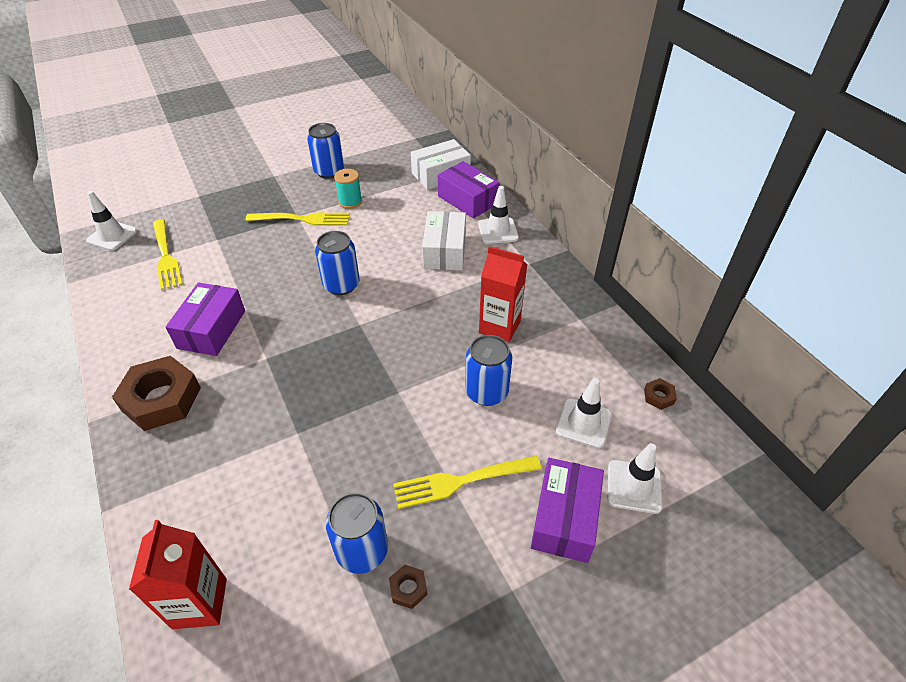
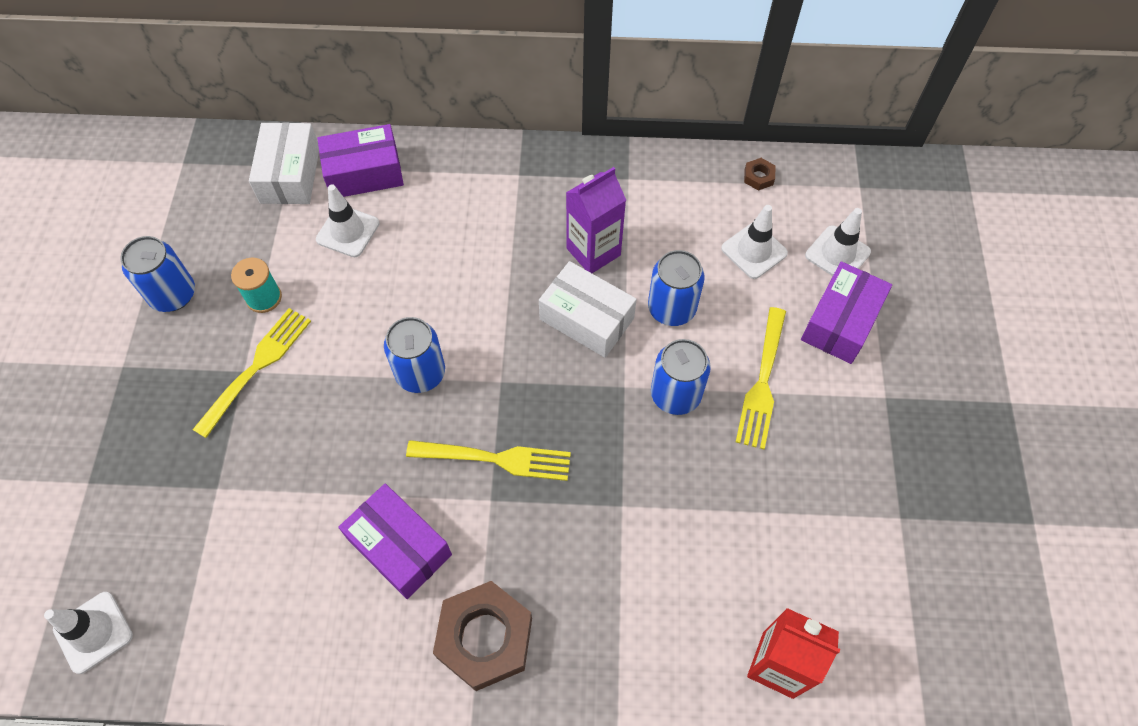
camera: 60 degrees left, 15 degrees up
(165, 256) = (203, 566): yellow fork -> yellow fork (494, 459)
(362, 550) = (792, 499): blue can -> blue can (675, 394)
(408, 588) = (847, 477): brown nut -> none
(445, 251) = (439, 242): white box -> white box (586, 319)
(498, 231) = (444, 174): white traffic cone -> white traffic cone (348, 231)
(499, 327) = (593, 252): red carton -> purple carton
(564, 518) = (840, 322): purple box -> purple box turned 75 degrees clockwise

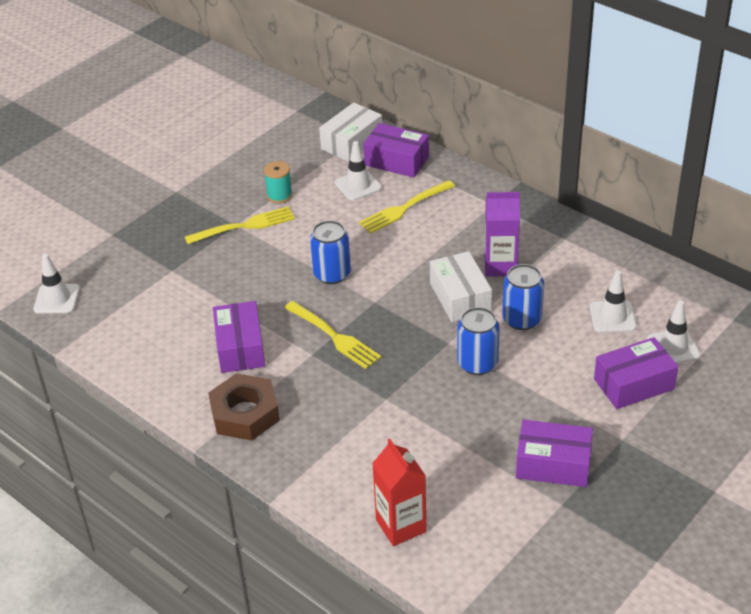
camera: 40 degrees right, 20 degrees down
(173, 295) = (232, 171): blue can -> none
(758, 177) = (660, 279): brown nut -> none
(762, 381) = (543, 386): yellow fork -> yellow fork (405, 208)
(852, 473) = (553, 464): none -> purple box

